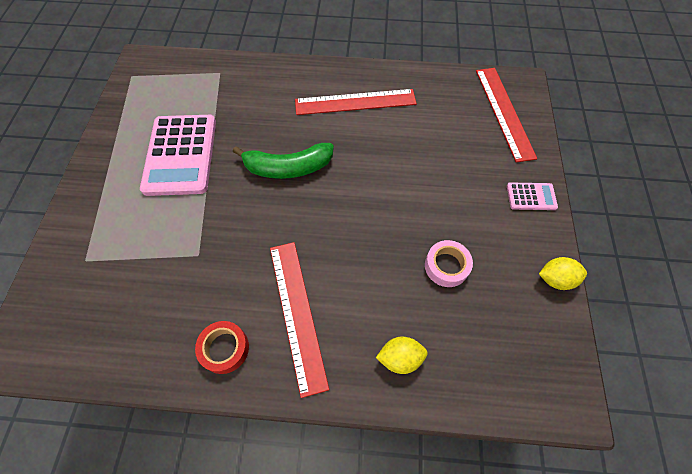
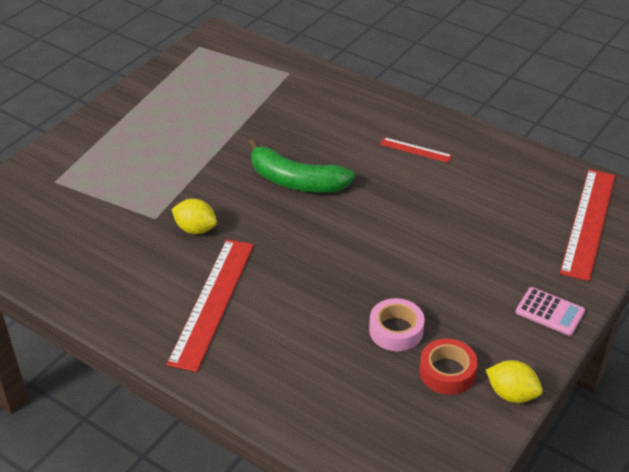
camera: 30 degrees right, 20 degrees down
(180, 155) = (198, 131): pink calculator -> none
(224, 349) = (126, 299): red tape -> red tape (447, 372)
(355, 102) = (415, 150): red ruler -> red ruler, size x0.48
(400, 358) = (284, 380): yellow lemon -> yellow lemon (195, 229)

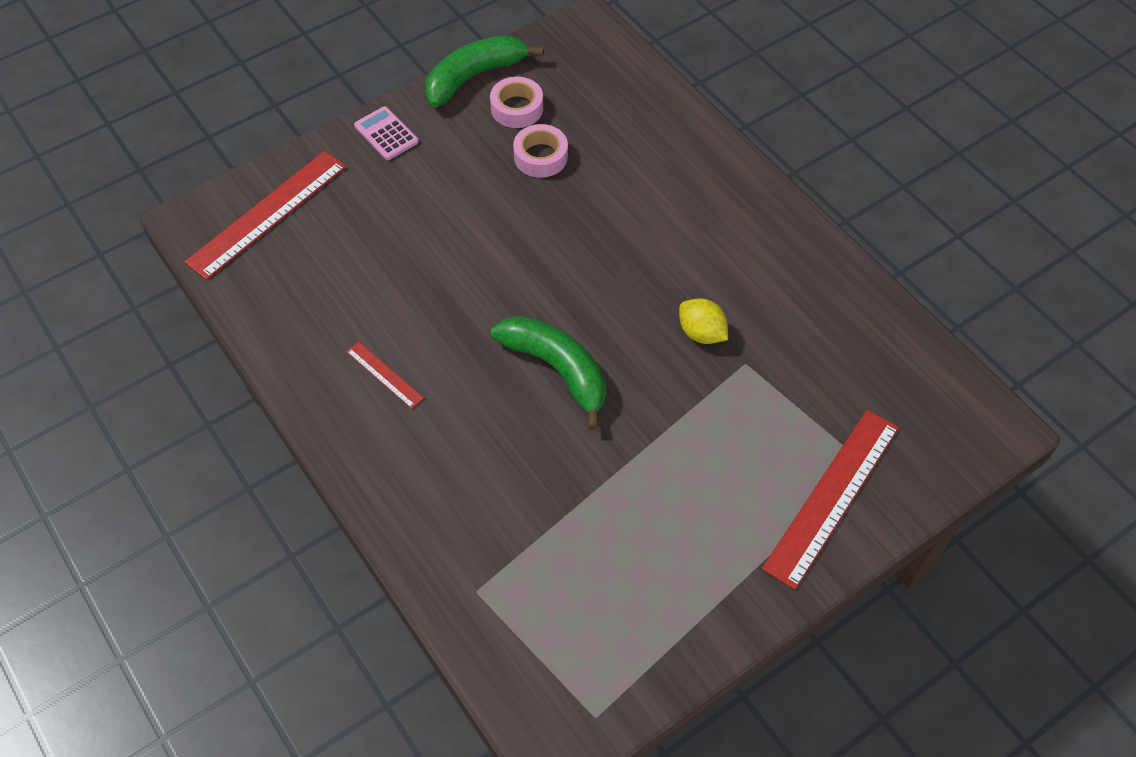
camera: 160 degrees left, 15 degrees up
(213, 302) = (707, 235): red ruler -> red ruler (831, 496)
(447, 372) = (517, 108): red tape -> pink tape
(511, 394) = (474, 77): yellow lemon -> green banana

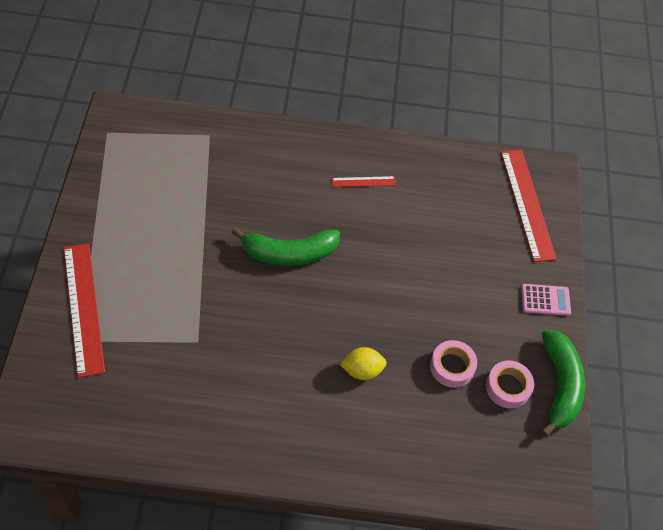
camera: 125 degrees right, 0 degrees up
(701, 333) = (239, 338): yellow lemon -> yellow lemon (362, 370)

